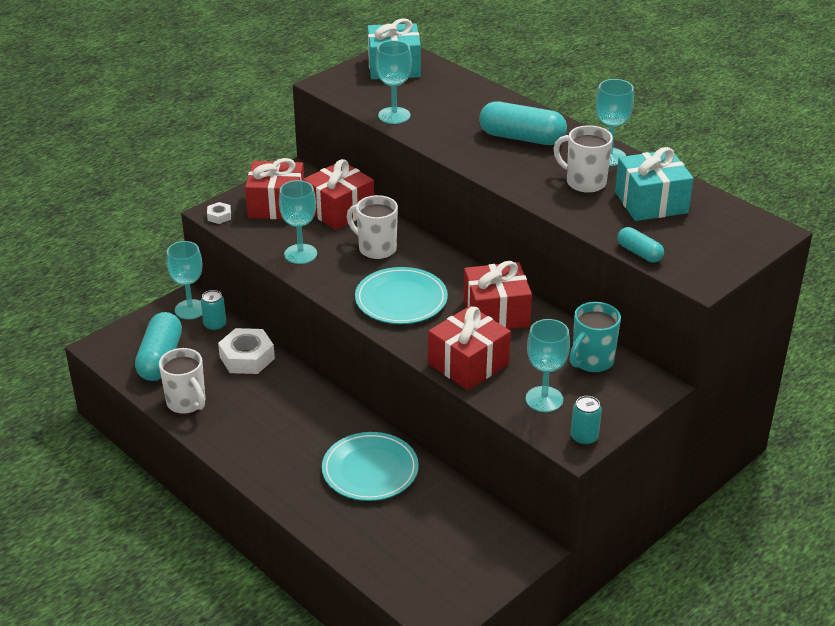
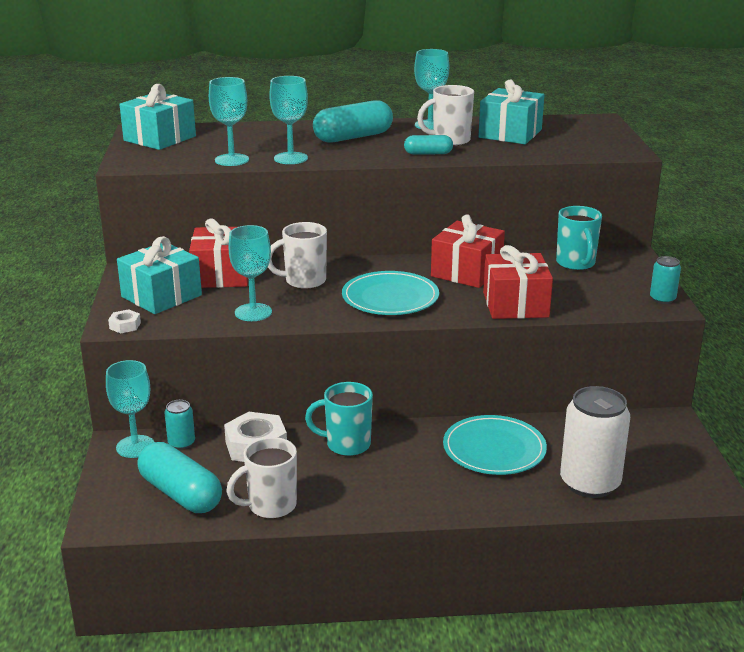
camera: 50 degrees left, 10 degrees down
(187, 403) = (270, 506): white mug -> white mug turned 150 degrees clockwise
(276, 205) = (161, 296): red gift -> turquoise gift
(294, 396) = (346, 445): none -> turquoise mug
(378, 541) = (589, 483): none -> white can
(544, 399) = (598, 295): turquoise goblet -> turquoise goblet (290, 158)
(639, 253) = (567, 155): turquoise capsule -> turquoise capsule (428, 153)

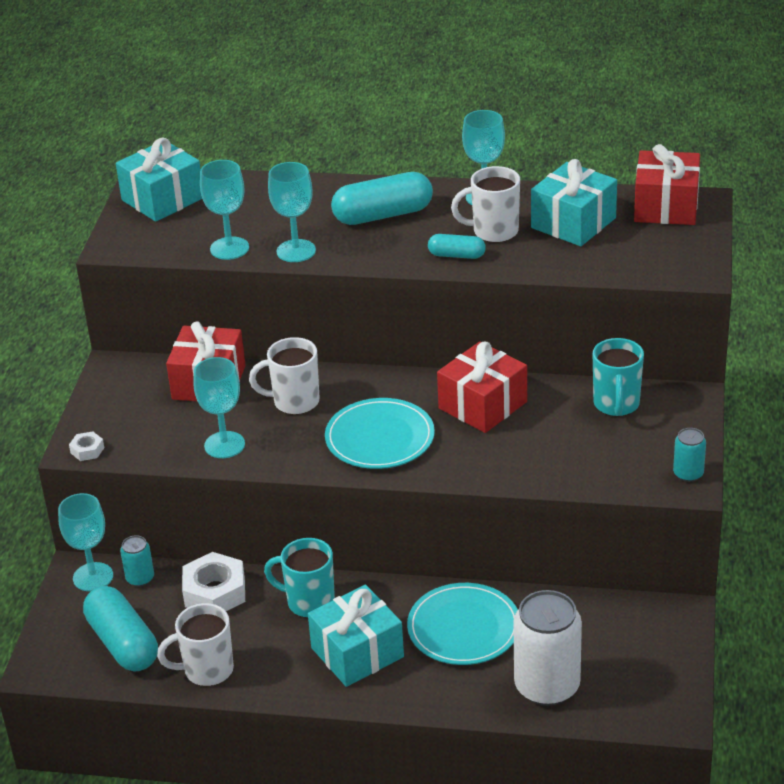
camera: 15 degrees right, 10 degrees up
(161, 296) = (136, 409): turquoise gift -> turquoise gift (357, 652)
(515, 304) = (514, 464): red gift -> red gift (666, 207)

